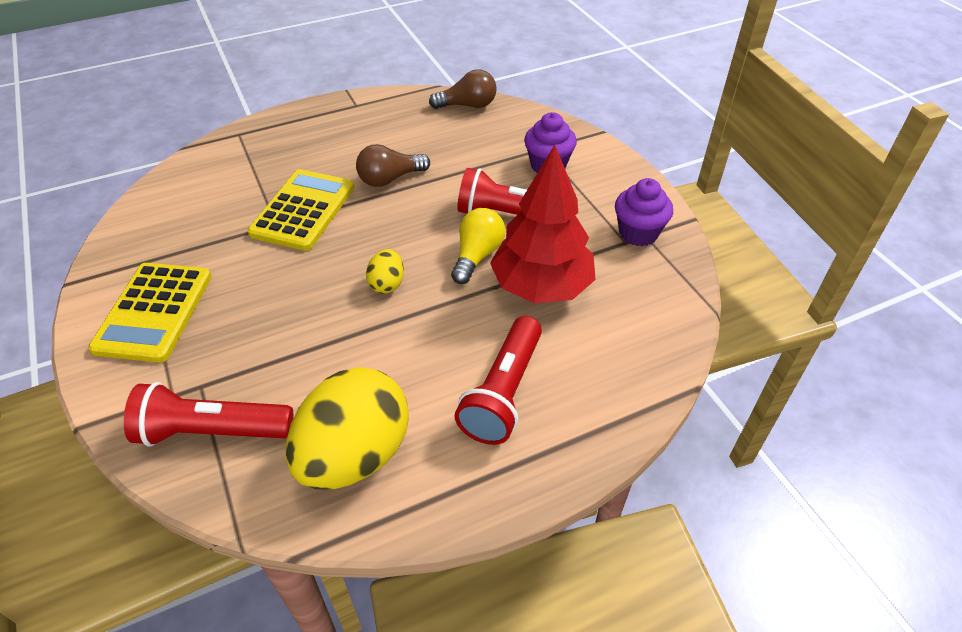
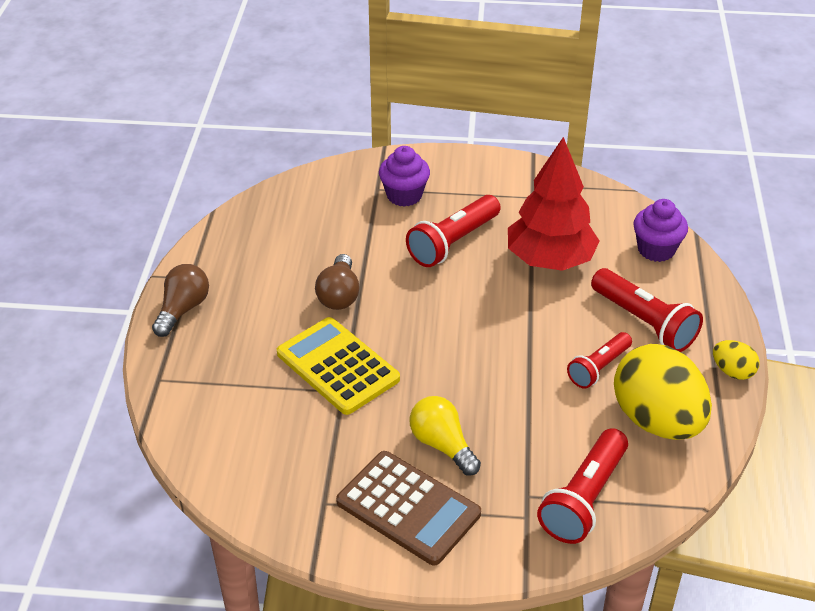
camera: 60 degrees left, 5 degrees down
(154, 312) = (408, 508): yellow calculator -> brown calculator
(387, 284) = (483, 344): yellow egg -> yellow egg (732, 371)
(407, 379) = (598, 368): none -> red flashlight
(468, 105) = (268, 205): brown light bulb -> brown light bulb (183, 309)
(477, 255) = (487, 280): yellow light bulb -> yellow light bulb (442, 445)
(638, 233) = (528, 186): purple cupcake -> purple cupcake (656, 250)

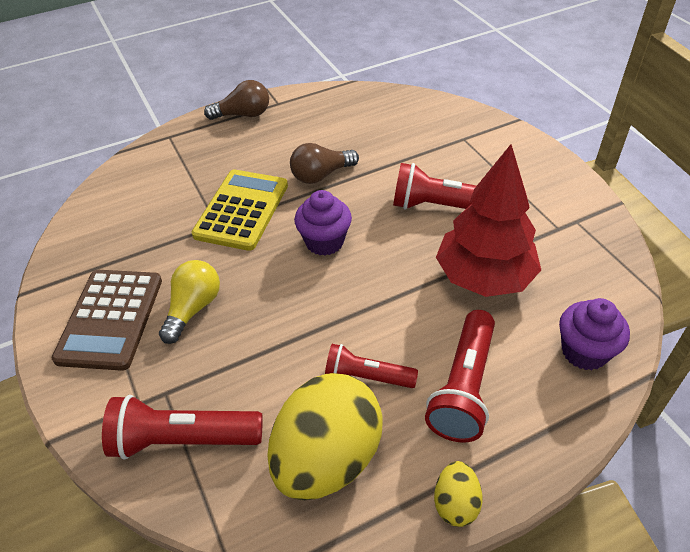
camera: 60 degrees right, 5 degrees up
(404, 195) = (471, 155): purple cupcake -> purple cupcake (324, 242)

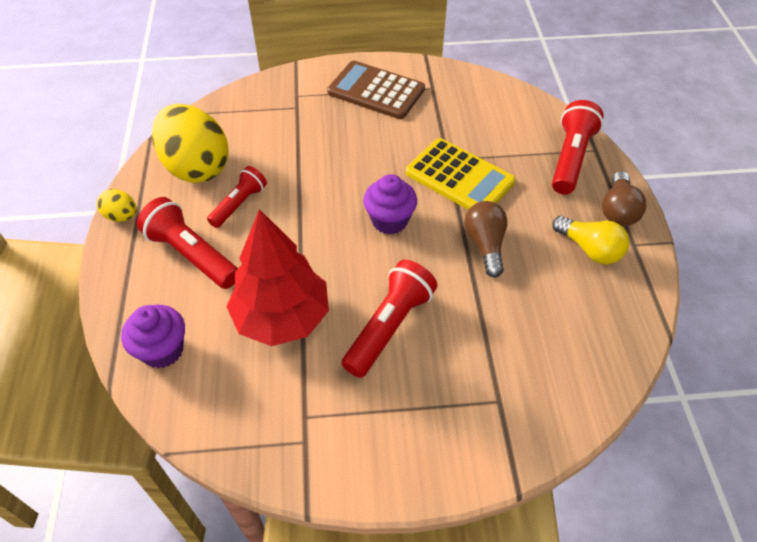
camera: 110 degrees right, 5 degrees up
(183, 439) = (257, 110): red flashlight -> red flashlight (570, 158)
(193, 308) = (361, 130): yellow light bulb -> yellow light bulb (590, 249)

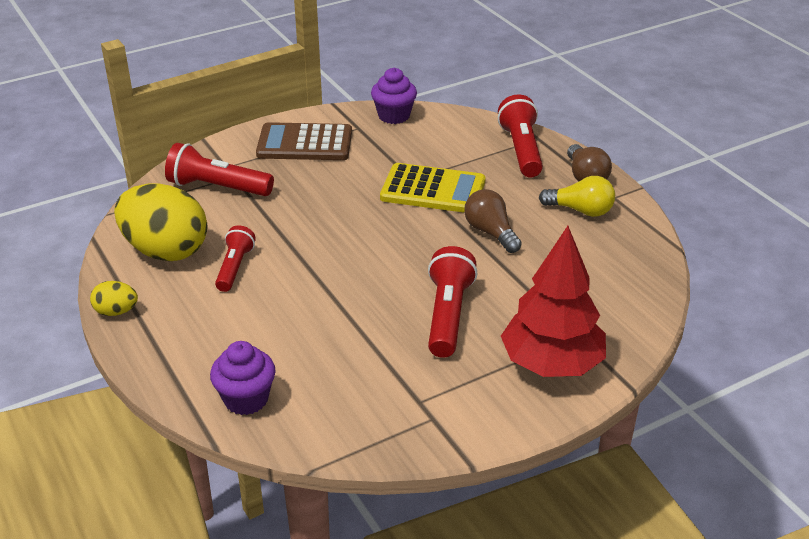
camera: 25 degrees left, 15 degrees down
(192, 255) = (217, 320): red flashlight -> red flashlight (217, 187)
(282, 318) = (344, 339): red tree -> red tree (551, 364)
(389, 220) = (392, 239): purple cupcake -> purple cupcake (394, 116)

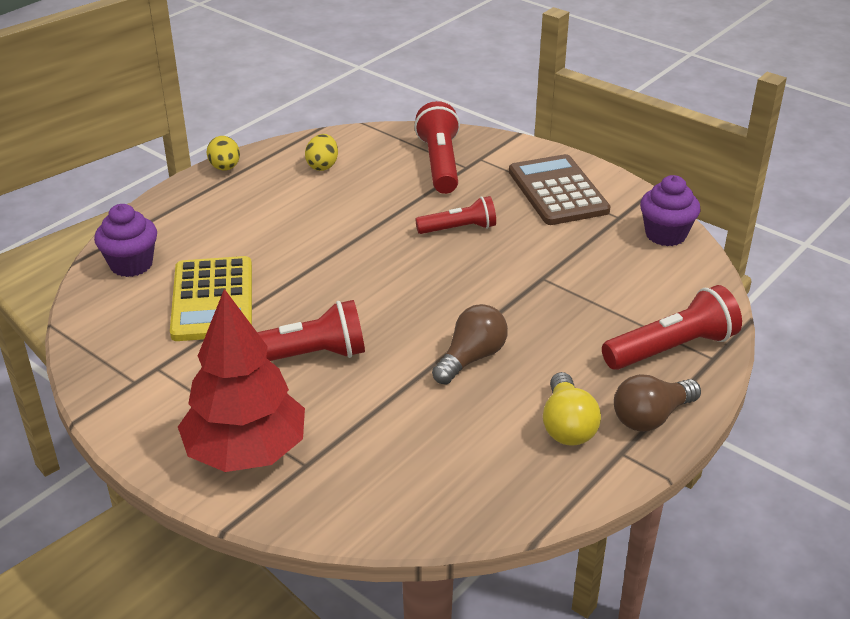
camera: 70 degrees right, 0 degrees up
(165, 251) = (322, 166): yellow egg -> yellow egg, size x0.45
(235, 268) = (316, 208): red flashlight -> red flashlight (459, 229)
(433, 190) = (530, 297): yellow calculator -> yellow calculator (212, 300)

